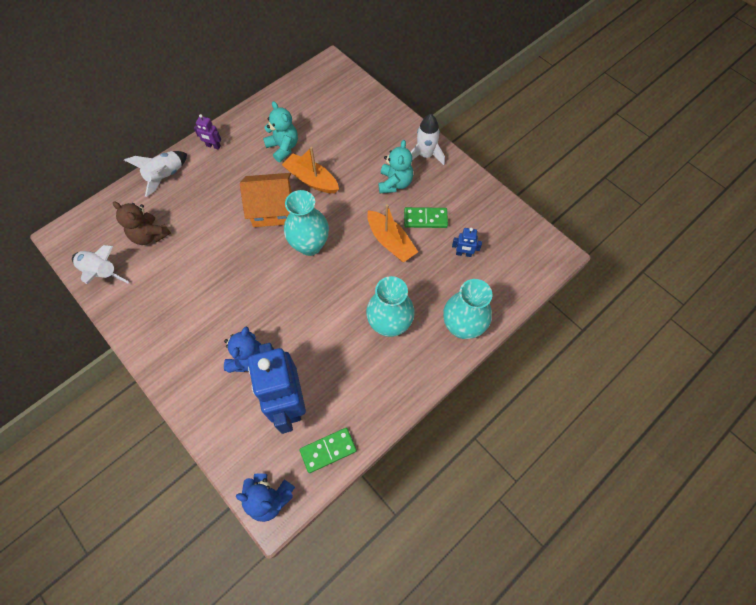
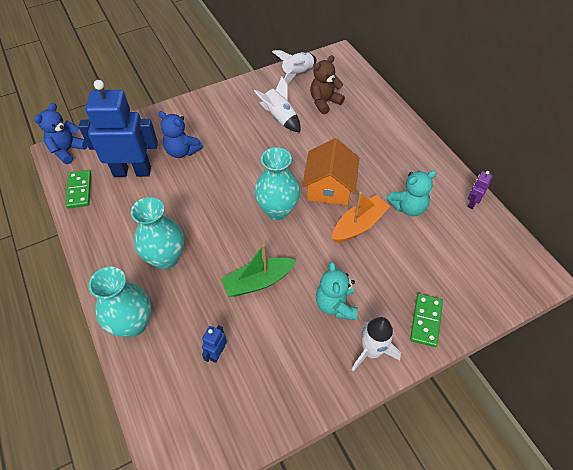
camera: 105 degrees right, 10 degrees down
(165, 176) = (387, 115): white rocket -> white rocket (280, 117)
(213, 146) = (419, 151): purple robot -> purple robot (472, 203)
(390, 241) = (258, 281): orange boat -> green boat
(395, 183) = (335, 305): turquoise teddy bear -> turquoise teddy bear turned 60 degrees clockwise
(425, 219) = (277, 325): green domino -> green domino (426, 321)

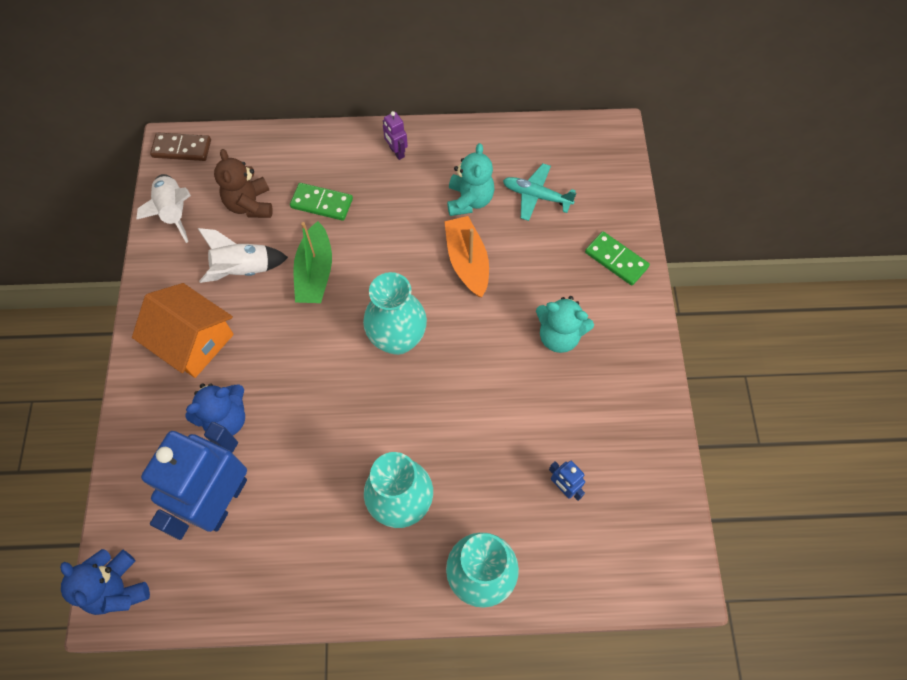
camera: 65 degrees left, 10 degrees up
(79, 190) = (214, 589): green domino -> green domino (322, 203)
(258, 281) = (490, 404): green boat -> green boat (315, 273)
(329, 187) = (395, 266): orange house -> orange house (193, 341)
(340, 59) = (182, 148): none -> brown domino
(371, 351) = (628, 327): white rocket -> none
(442, 245) = (536, 196): none -> turquoise plane
(472, 203) = (497, 137): purple robot -> purple robot (396, 152)

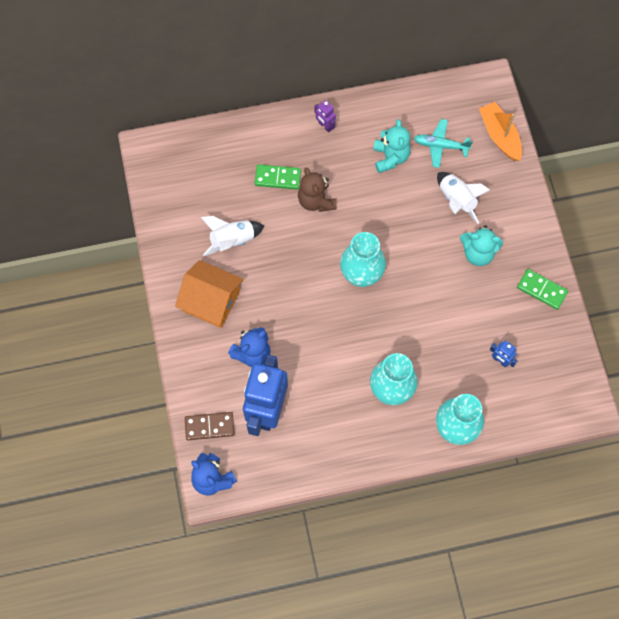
camera: 10 degrees left, 5 degrees up
(174, 212) = (165, 203): white rocket -> white rocket (456, 200)
(182, 148) = (155, 149): brown domino -> brown domino (209, 426)
(250, 205) = (222, 188): brown teddy bear -> brown teddy bear (316, 201)
(315, 273) = (287, 234): green boat -> none
(467, 261) = (399, 207): orange boat -> orange boat (499, 136)
(616, 260) = (509, 187): green domino -> green domino (542, 290)

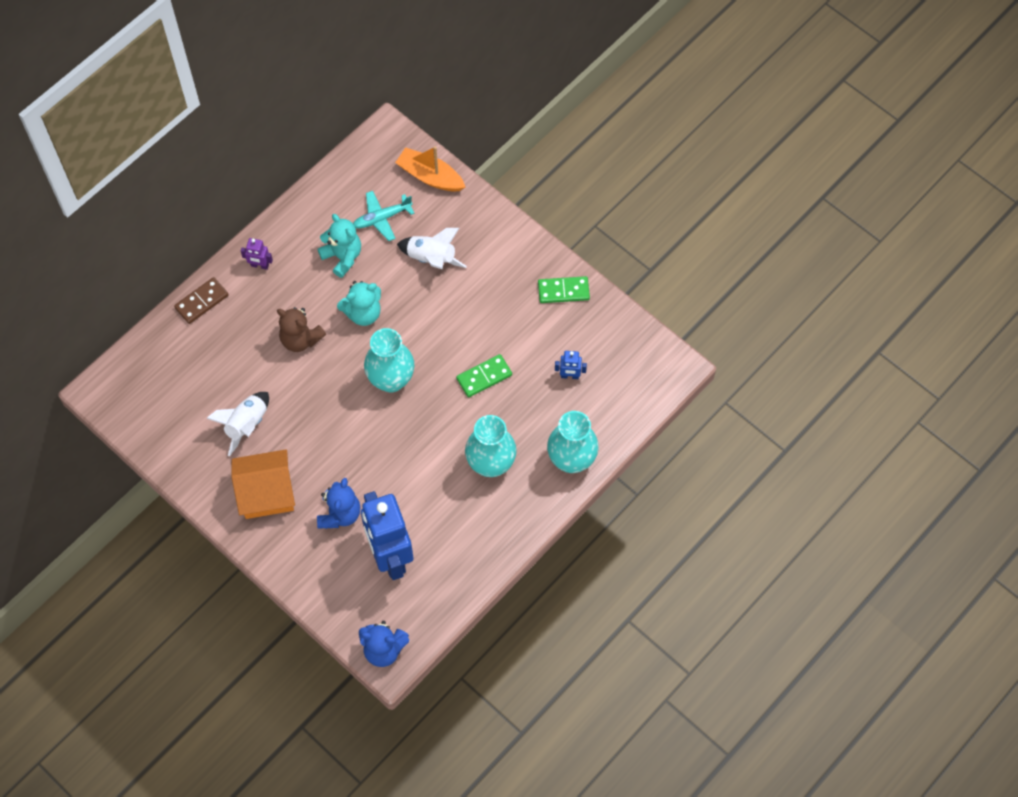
camera: 35 degrees left, 5 degrees down
(209, 426) = (347, 605): brown domino -> brown domino (201, 301)
(277, 178) = (248, 341): green domino -> green domino (484, 377)
(478, 253) = (484, 294): turquoise teddy bear -> turquoise teddy bear (363, 313)

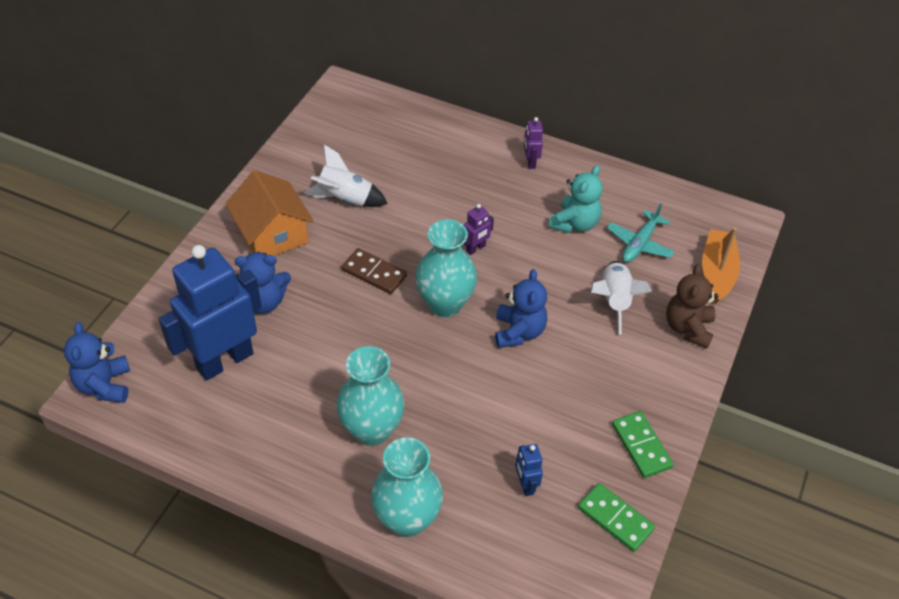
camera: 70 degrees right, 15 degrees down
(201, 301) = (469, 131): brown domino -> brown domino (374, 273)
(300, 339) = (461, 215): brown teddy bear -> brown teddy bear (688, 328)
(342, 339) = (475, 248): none -> purple robot
(363, 313) = (516, 258): turquoise teddy bear -> none
(382, 218) = (639, 244): turquoise plane -> turquoise plane turned 105 degrees counterclockwise
(437, 336) = (518, 332): none -> blue teddy bear
(484, 377) = (485, 392): green domino -> green domino (615, 519)

